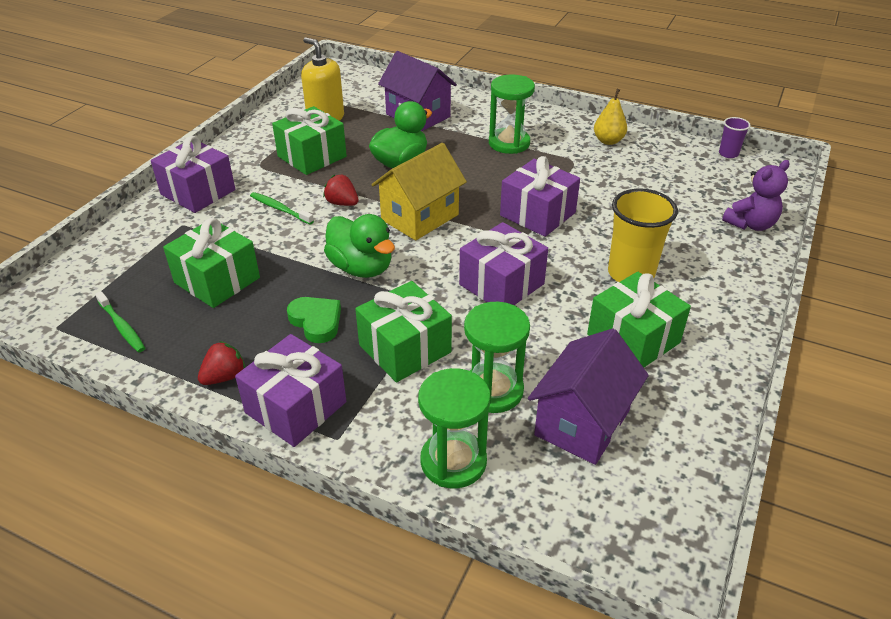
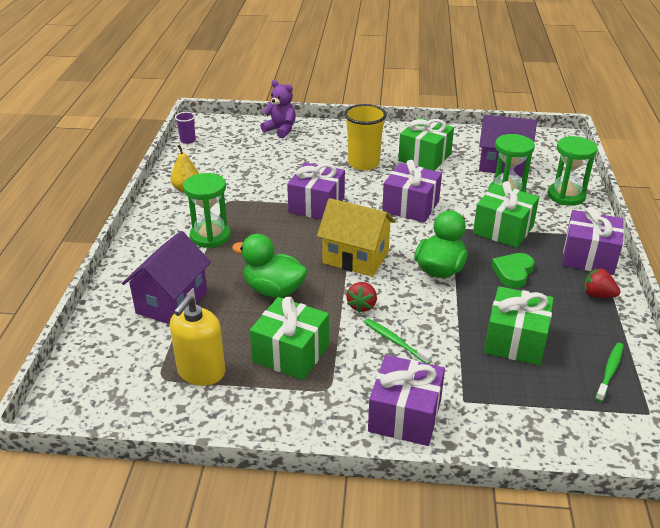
camera: 110 degrees left, 5 degrees down
(280, 209) = (395, 341): green toothbrush -> green toothbrush turned 120 degrees clockwise

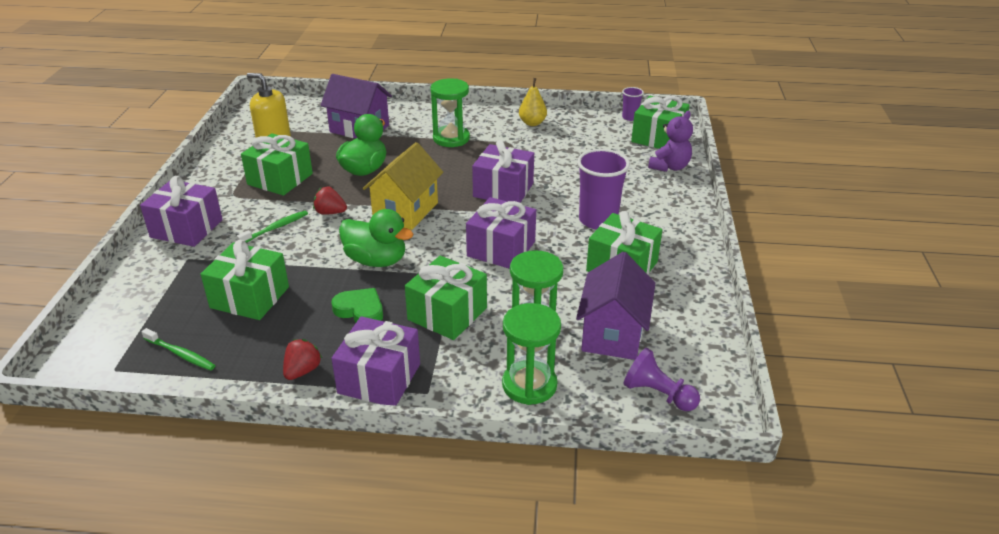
camera: 90 degrees right, 0 degrees up
(229, 131) = (658, 137): none -> green gift
(363, 163) = (598, 220): yellow cup -> purple cup
(554, 154) = (658, 394): none -> purple pawn

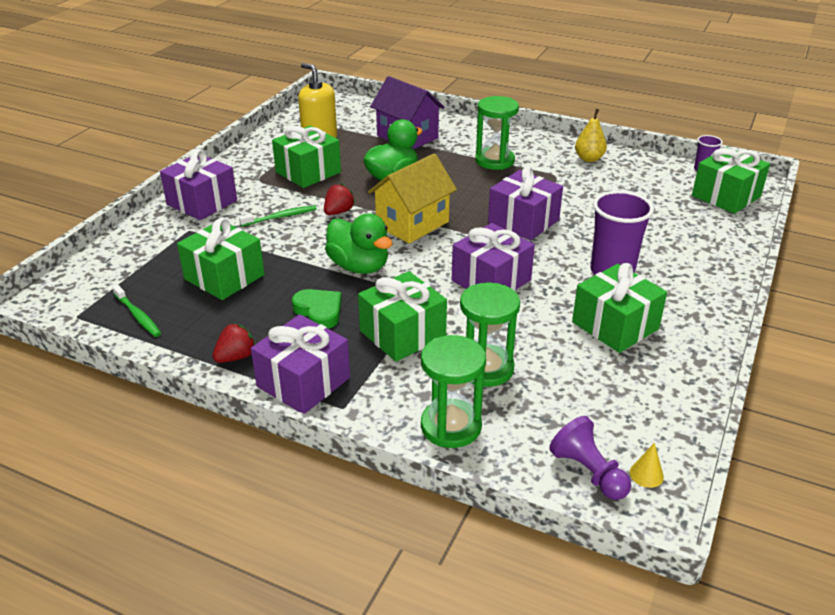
camera: 20 degrees right, 0 degrees up
(330, 212) = (338, 212): red strawberry -> red strawberry turned 90 degrees clockwise
(613, 334) = (569, 395): purple house -> none
(669, 167) = (724, 230): purple teddy bear -> none
(702, 384) = (646, 474): none -> yellow cone

